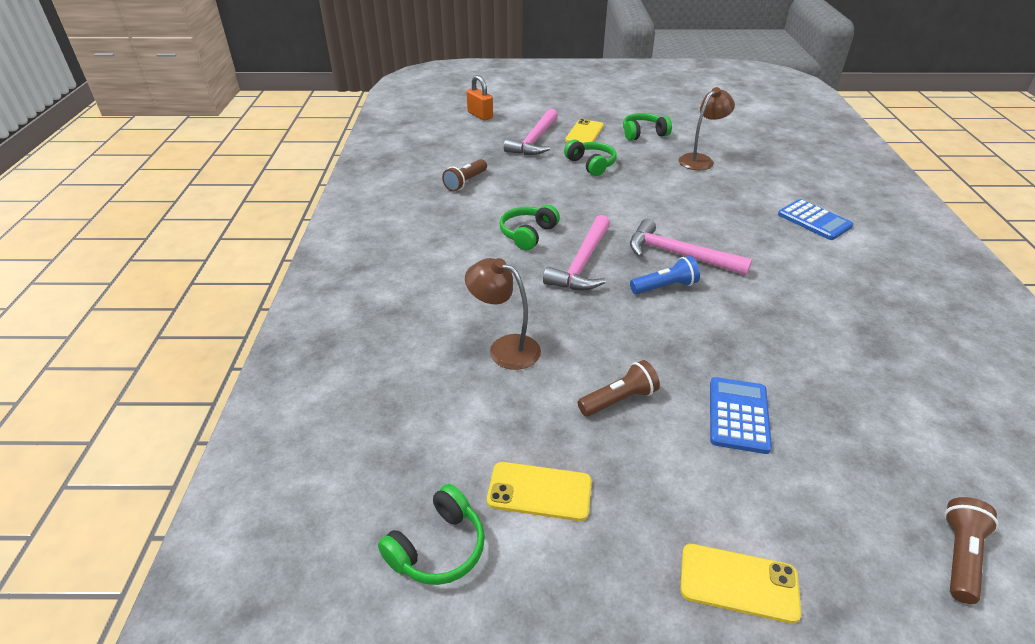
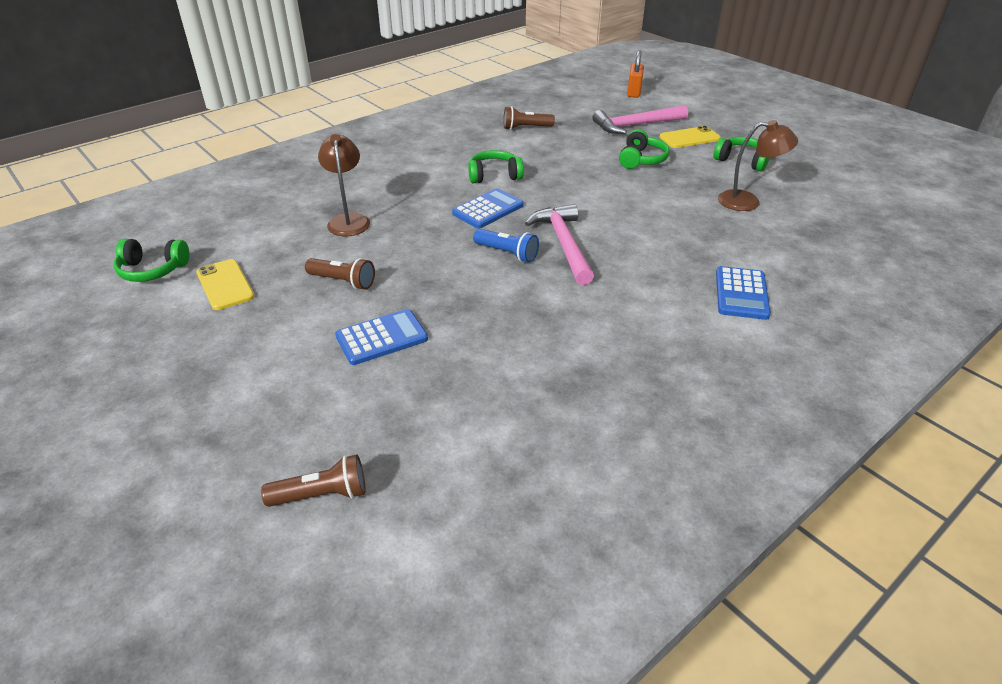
camera: 50 degrees right, 0 degrees up
(582, 263) = (488, 209): pink hammer -> blue calculator
(738, 583) = (208, 388): yellow phone -> none

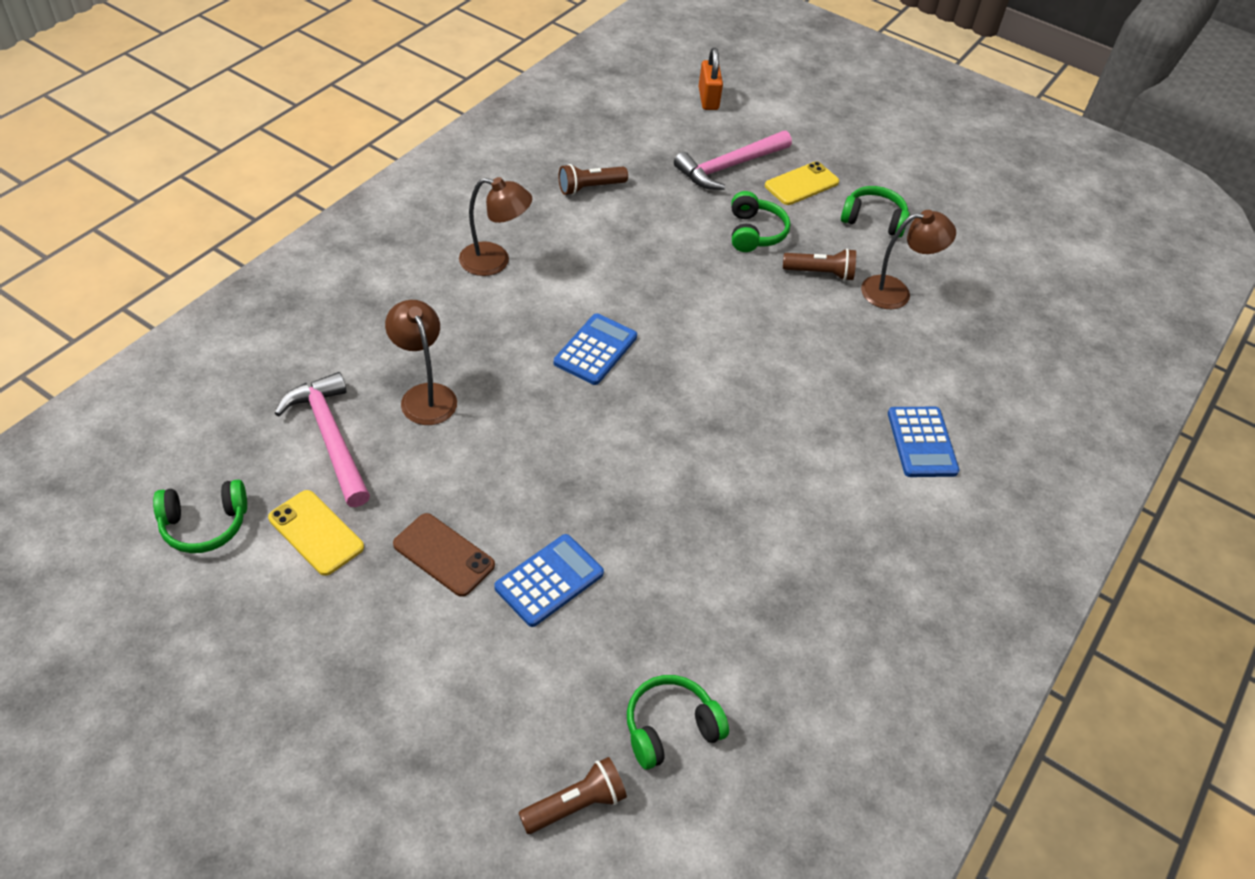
camera: 20 degrees left, 10 degrees up
(309, 310) = (443, 555): none -> brown phone
(343, 282) = (465, 501): brown flashlight -> brown flashlight (820, 273)
(438, 158) = (495, 261): none -> brown lamp
(494, 176) = (581, 286): green headphones -> green headphones (670, 728)
(507, 253) = (645, 422): blue flashlight -> none
(564, 244) = (706, 396): pink hammer -> pink hammer (330, 437)

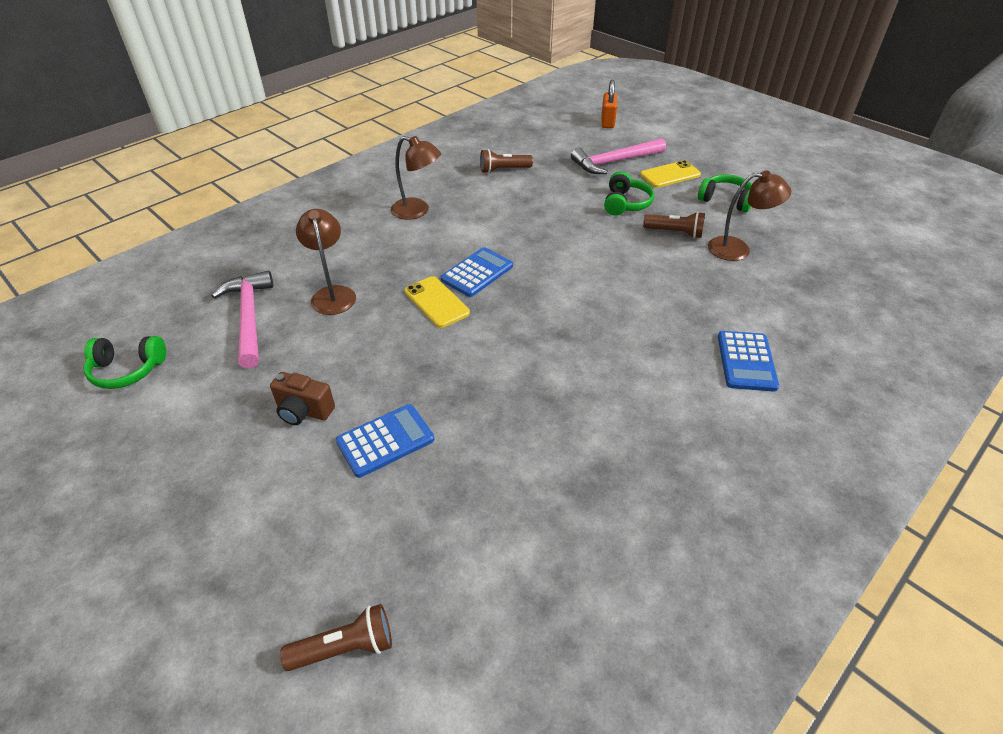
camera: 15 degrees right, 5 degrees down
(316, 532) = (209, 384): yellow phone -> yellow phone (436, 302)
(443, 555) = (304, 411): brown phone -> brown camera
(670, 728) = (457, 585): green headphones -> none

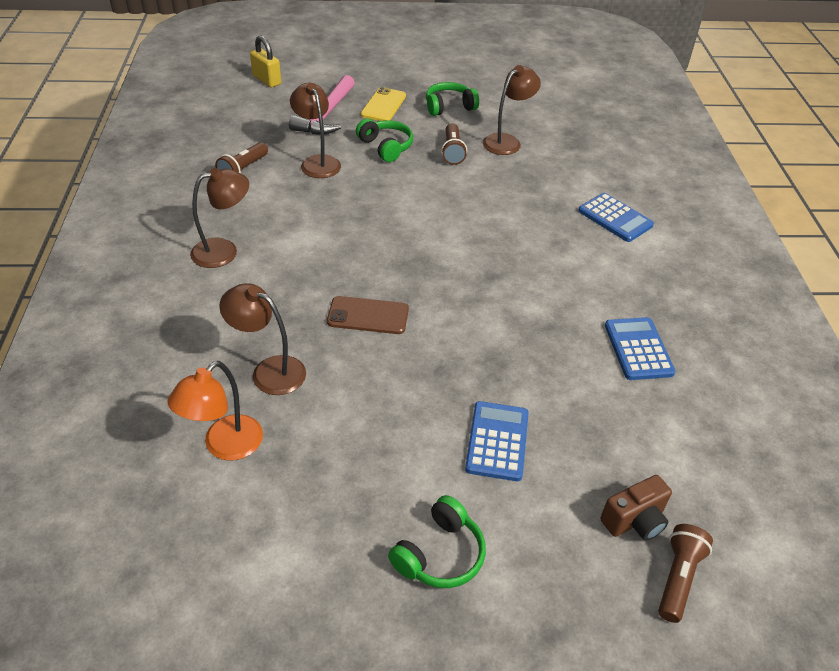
camera: 50 degrees left, 0 degrees up
(127, 370) = (184, 584): green headphones -> green headphones (439, 554)
(249, 317) = (225, 446): pink hammer -> orange lamp
(304, 411) = (406, 474): brown camera -> brown camera (635, 521)
(436, 302) = (368, 315): yellow phone -> brown phone
(477, 273) = (361, 271): blue calculator -> blue calculator (638, 349)
(559, 189) = (317, 162): none -> brown lamp
(607, 122) = (267, 80): orange padlock -> yellow padlock
(675, 233) = (452, 152): brown flashlight -> brown flashlight turned 120 degrees clockwise

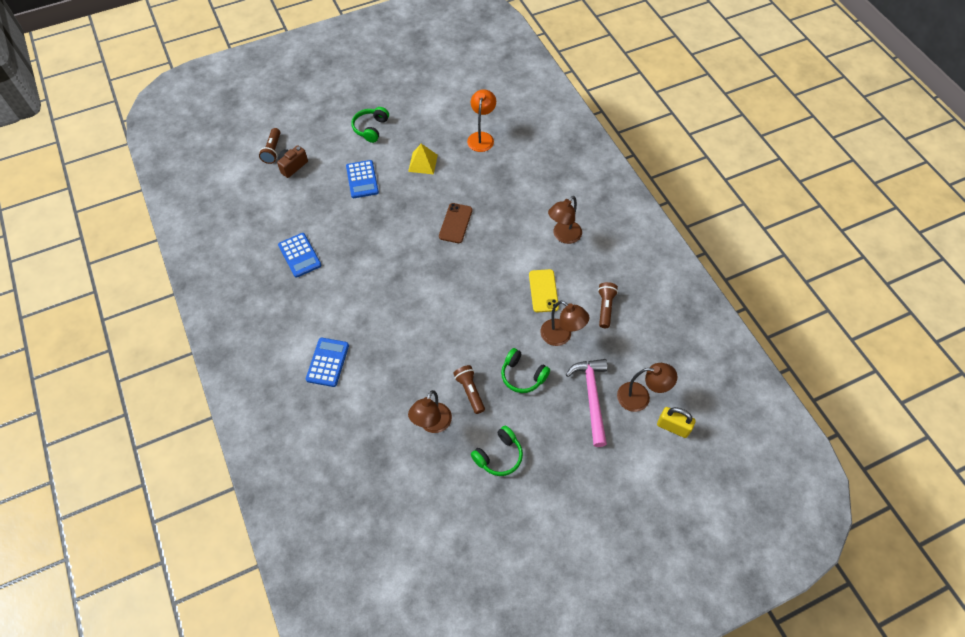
camera: 160 degrees right, 15 degrees up
(269, 371) = (486, 175): brown lamp -> brown lamp (640, 397)
(367, 434) = (423, 163): none -> yellow pyramid
(368, 315) = (455, 223): brown phone -> brown phone turned 60 degrees counterclockwise
(383, 105) = (554, 432): yellow phone -> yellow phone (543, 291)
(615, 218) = (327, 362): blue calculator -> blue calculator turned 75 degrees clockwise

